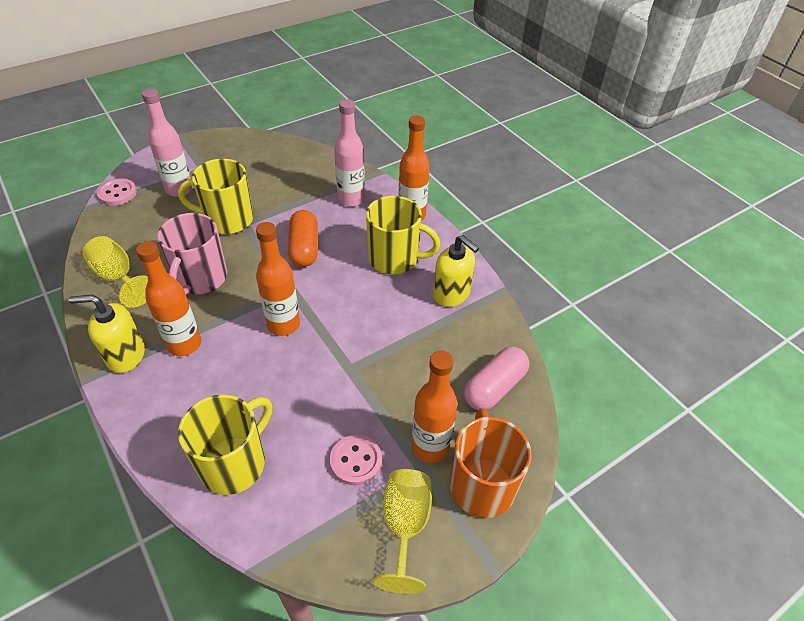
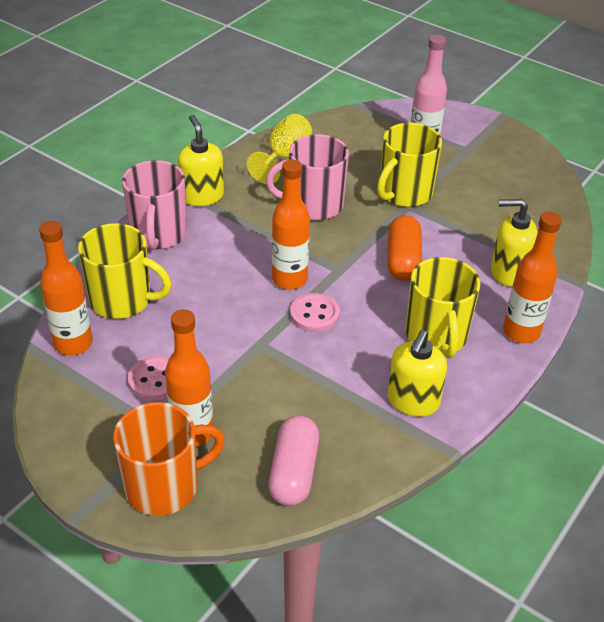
camera: 70 degrees right, 5 degrees down
(117, 193) = (387, 113): pink button -> pink button (314, 314)
(157, 407) = (158, 234): none -> pink mug
(184, 344) = (231, 224): orange bottle -> orange bottle (73, 343)
(228, 220) = (404, 193): yellow mug -> yellow mug turned 120 degrees counterclockwise
(304, 248) = (403, 260): orange capsule -> orange capsule turned 60 degrees counterclockwise
(351, 199) = (508, 272): pink bottle -> yellow soap dispenser
(405, 525) = (99, 435): yellow goblet -> none
(494, 387) = (294, 472): pink capsule -> pink capsule turned 75 degrees clockwise

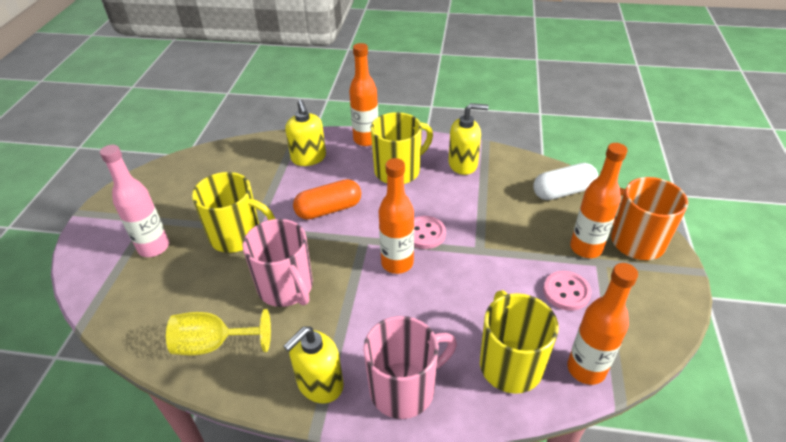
camera: 115 degrees left, 0 degrees up
(294, 472) = (563, 192): pink capsule -> white capsule

